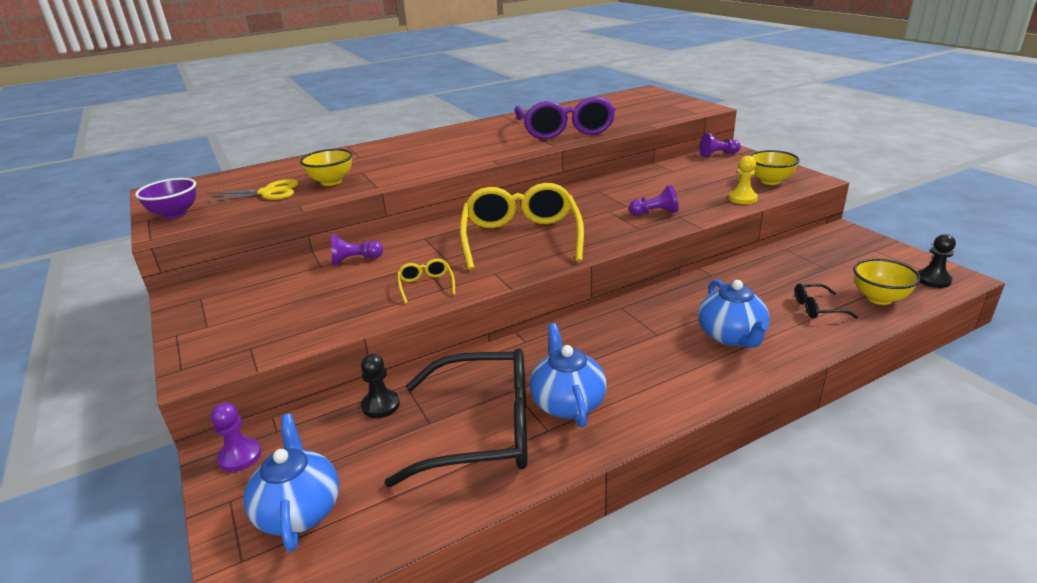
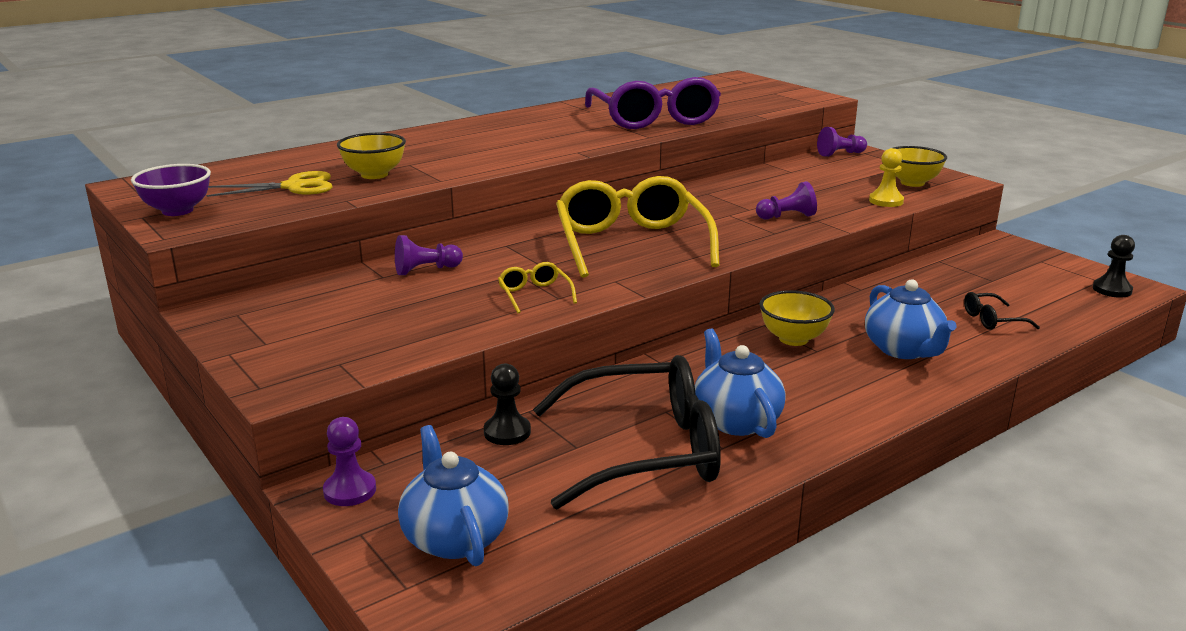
camera: 10 degrees left, 5 degrees down
(879, 298) = (1058, 309): yellow bowl -> yellow bowl (793, 339)

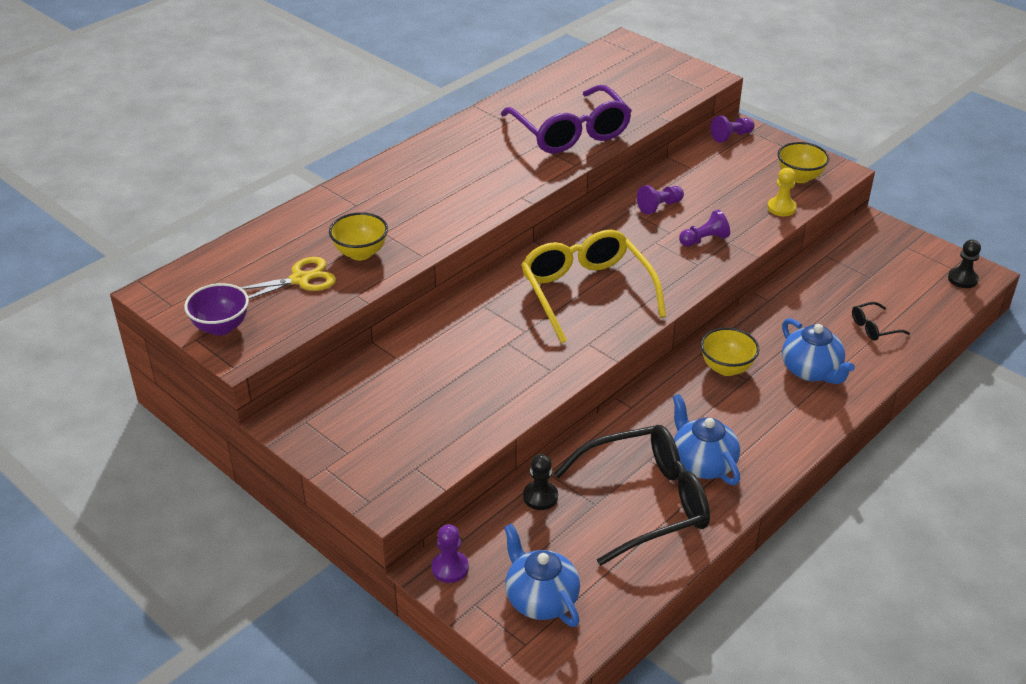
camera: 10 degrees left, 15 degrees up
(426, 270) = (431, 347): purple pawn -> purple pawn (659, 206)
(534, 294) = (531, 369): yellow glasses -> none

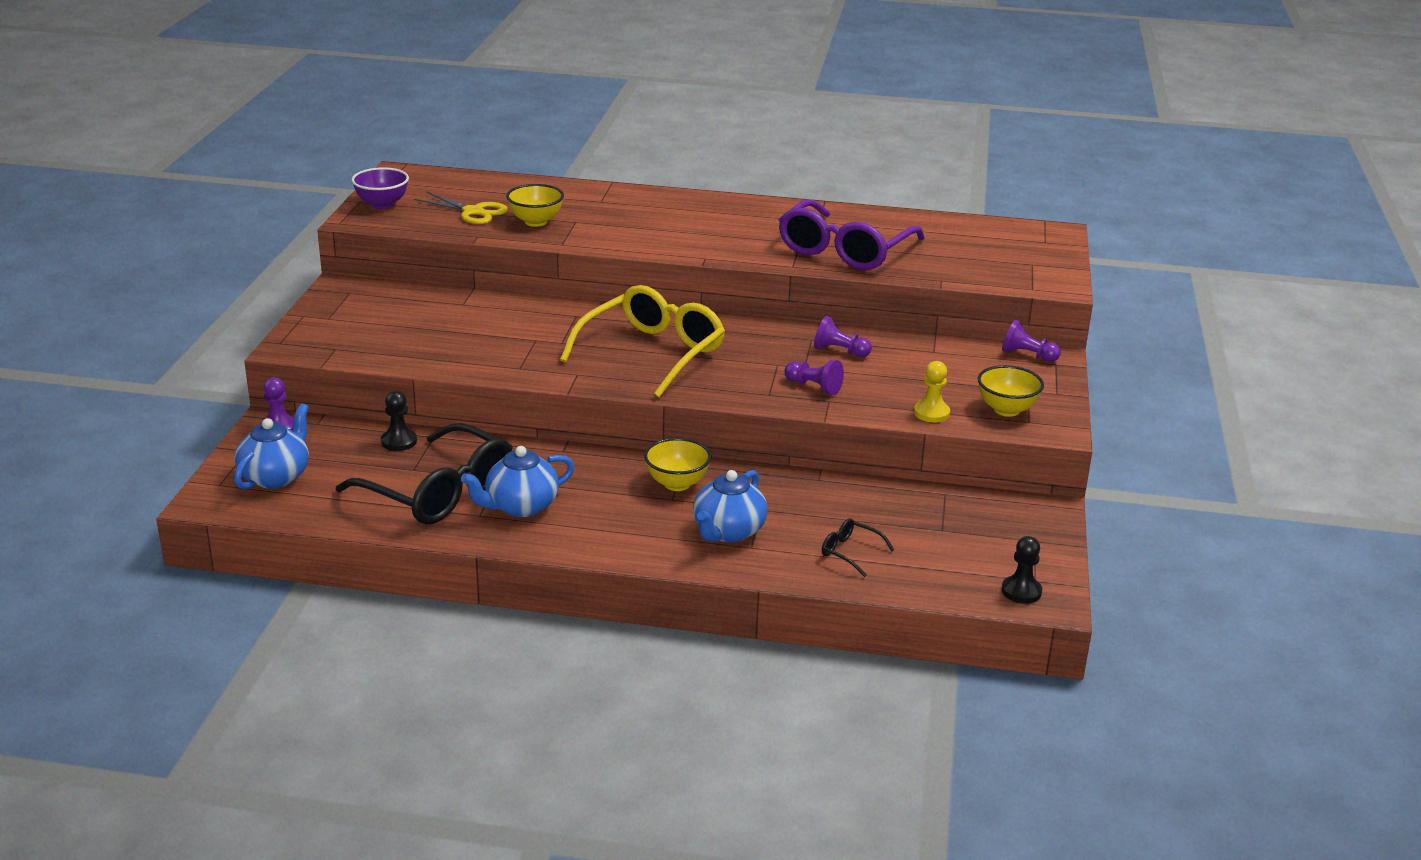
camera: 55 degrees right, 10 degrees down
(702, 463) = (520, 506): blue teapot -> blue teapot turned 150 degrees counterclockwise

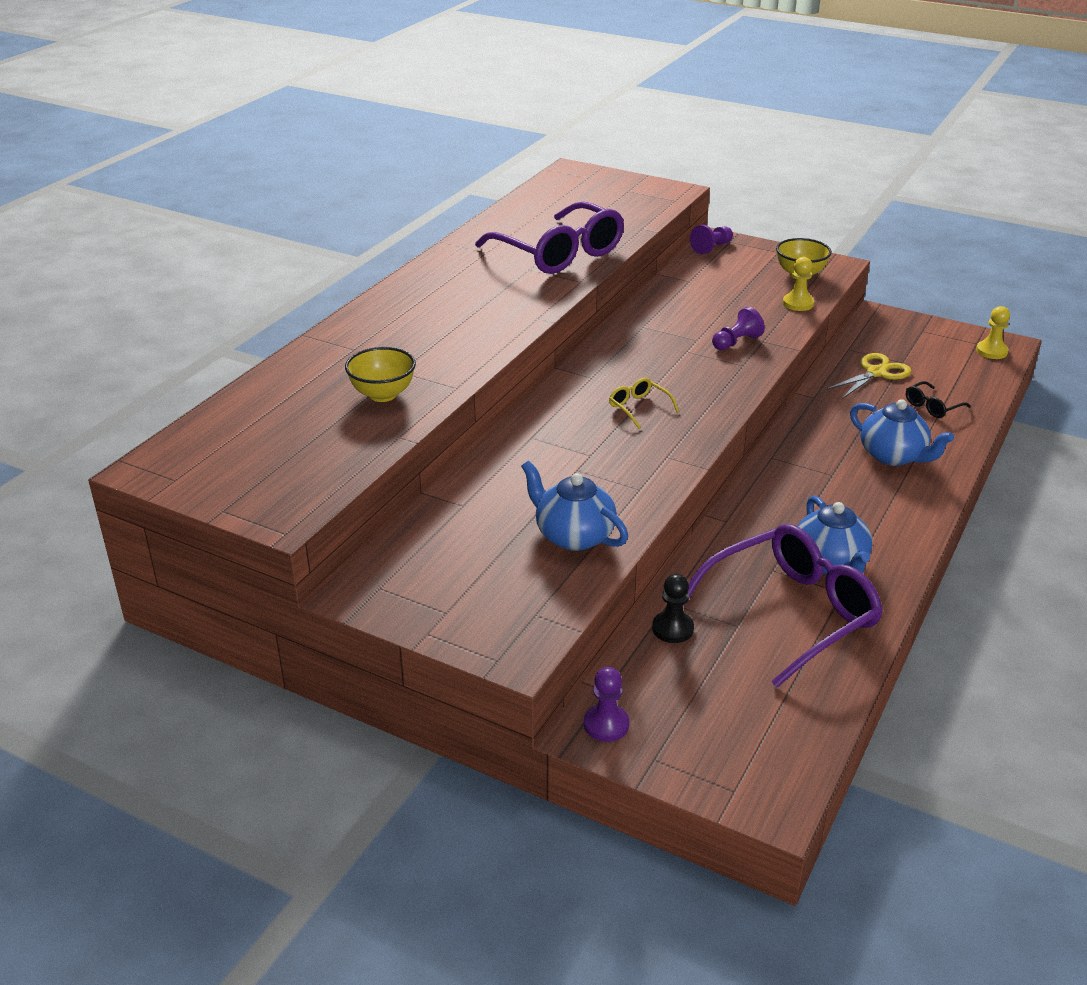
camera: 70 degrees left, 5 degrees up
(275, 476) = (727, 737): blue teapot -> blue teapot (573, 536)
(382, 204) = (248, 493): purple bowl -> none
(439, 492) = (791, 613): black glasses -> purple glasses
(473, 212) = (323, 430): yellow scissors -> yellow scissors (876, 373)
(652, 353) = (639, 407): yellow glasses -> yellow glasses, size x0.41
(677, 484) = (806, 467): yellow bowl -> none
(840, 351) = (673, 318): purple pawn -> none
(1021, 591) = (991, 351): black pawn -> yellow pawn

